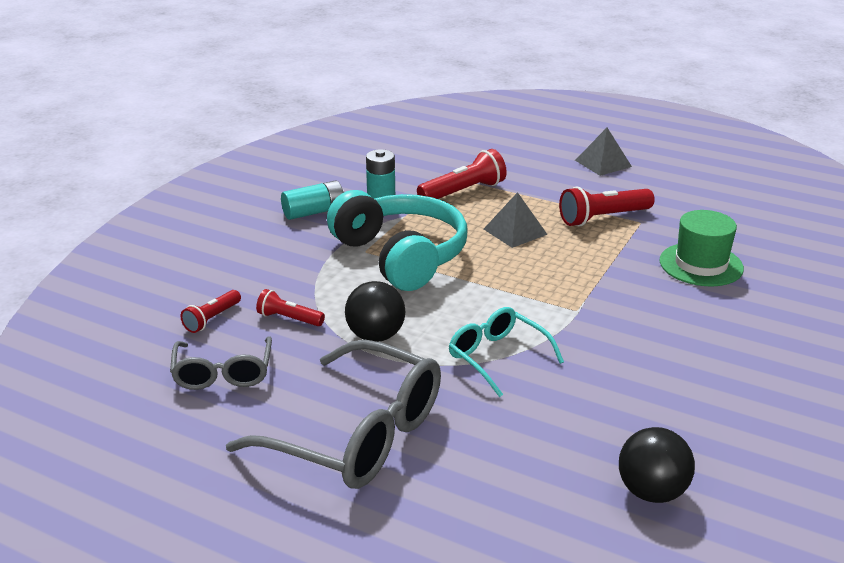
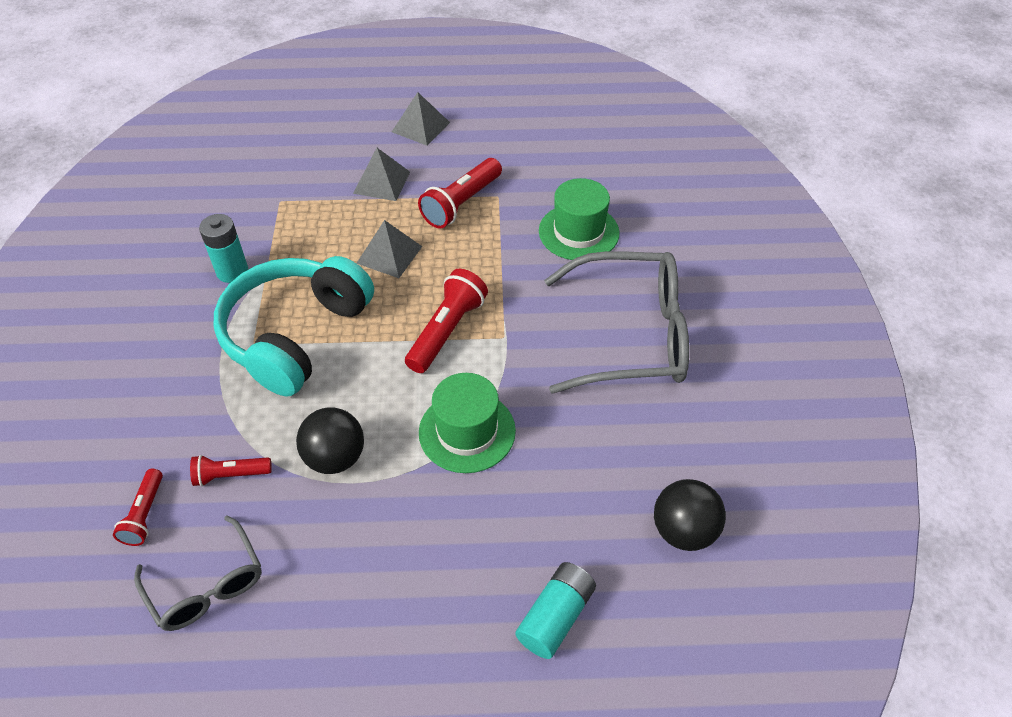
camera: 30 degrees left, 20 degrees up
(314, 212) = (162, 308): turquoise battery -> turquoise battery (555, 616)
(358, 435) = (396, 598): grey glasses -> grey glasses (631, 335)
(401, 256) = (295, 335): turquoise headphones -> turquoise headphones turned 90 degrees counterclockwise
(463, 192) = (306, 217): red flashlight -> red flashlight (446, 331)
(497, 357) = (467, 431): turquoise glasses -> green hat
(542, 188) = (382, 182): none -> grey pyramid

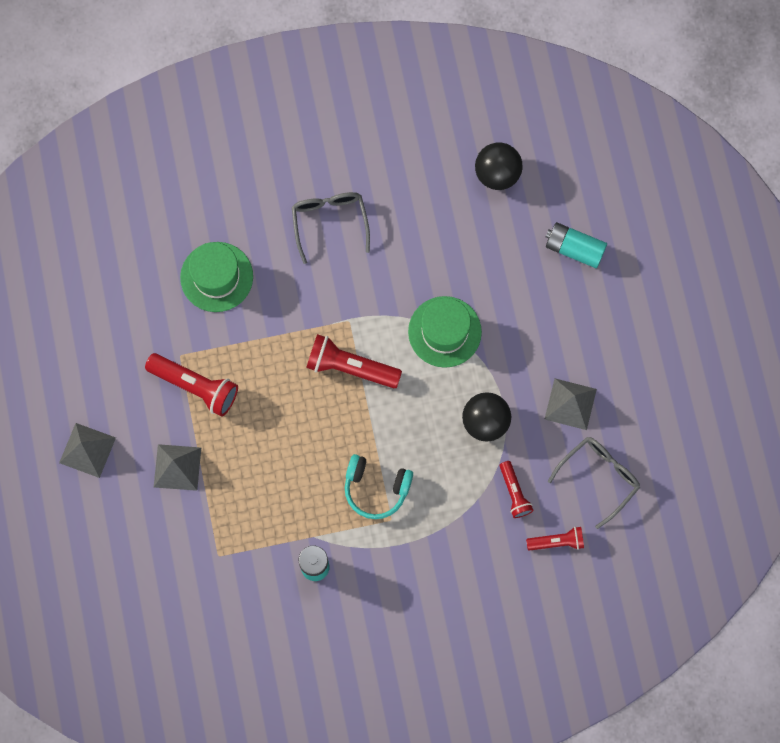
camera: 100 degrees left, 25 degrees up
(295, 335) = (376, 488): turquoise headphones -> turquoise headphones, size x0.54
(389, 254) = (272, 435): grey pyramid -> grey pyramid (570, 404)
(631, 335) = (329, 222): grey glasses -> grey glasses, size x0.56

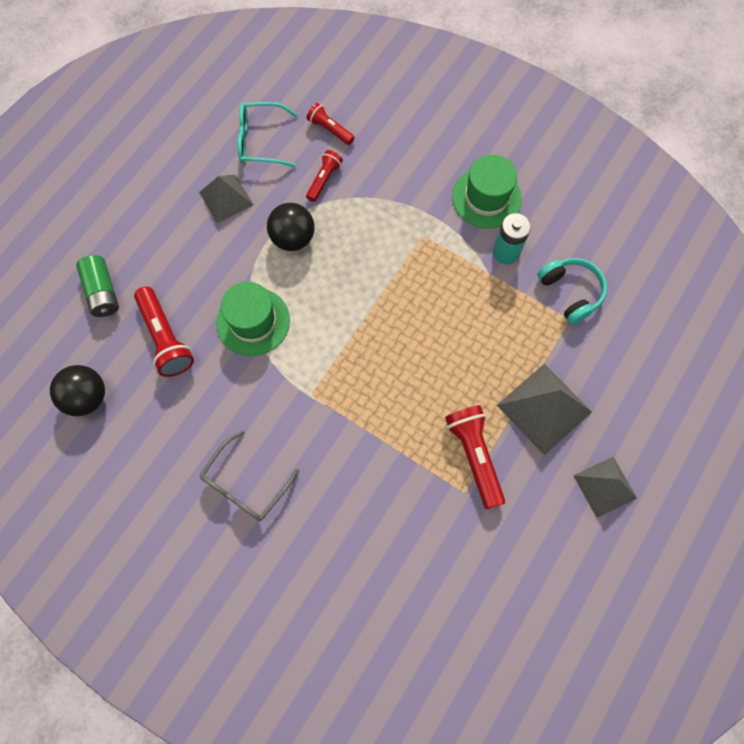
camera: 135 degrees left, 5 degrees down
(177, 467) = (544, 408): grey pyramid -> grey pyramid, size x1.50
(216, 277) = (375, 528): green hat -> green hat (486, 198)
(350, 367) = (345, 360): red flashlight -> red flashlight (165, 338)
(376, 488) = (412, 263): turquoise headphones -> turquoise headphones (570, 292)
(574, 249) = (102, 292): turquoise battery -> green battery
(599, 477) = (260, 141): grey glasses -> turquoise glasses

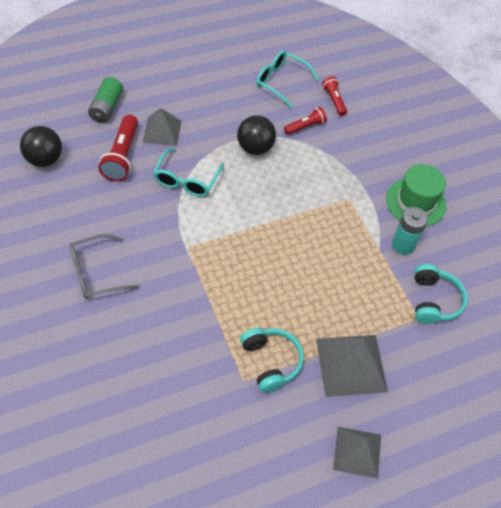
camera: 30 degrees right, 15 degrees down
(226, 198) = (230, 101): grey pyramid -> grey pyramid (162, 131)
(253, 321) = (186, 180): green hat -> turquoise glasses
(474, 456) = (271, 362): red flashlight -> turquoise headphones

